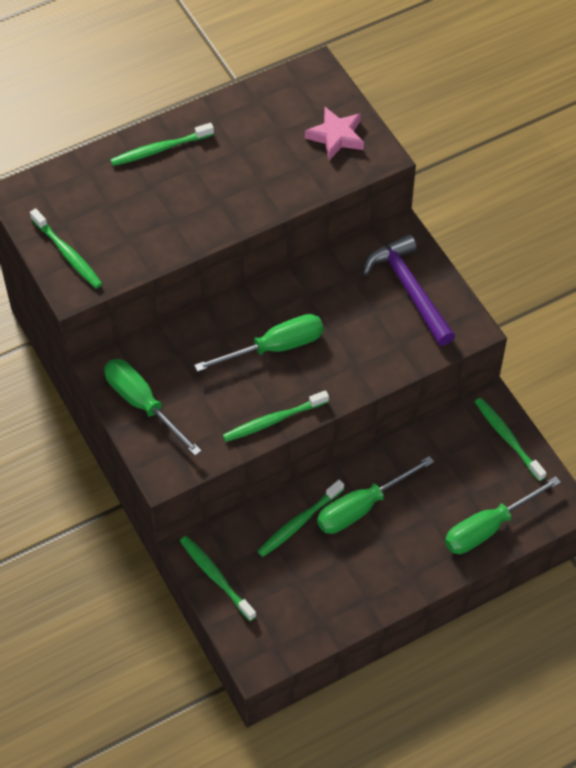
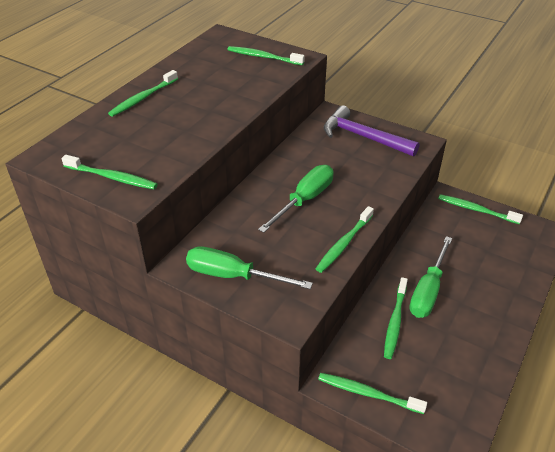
camera: 30 degrees left, 15 degrees down
(336, 136) = (263, 57): pink star -> green toothbrush
(488, 527) = (518, 264): green screwdriver -> none

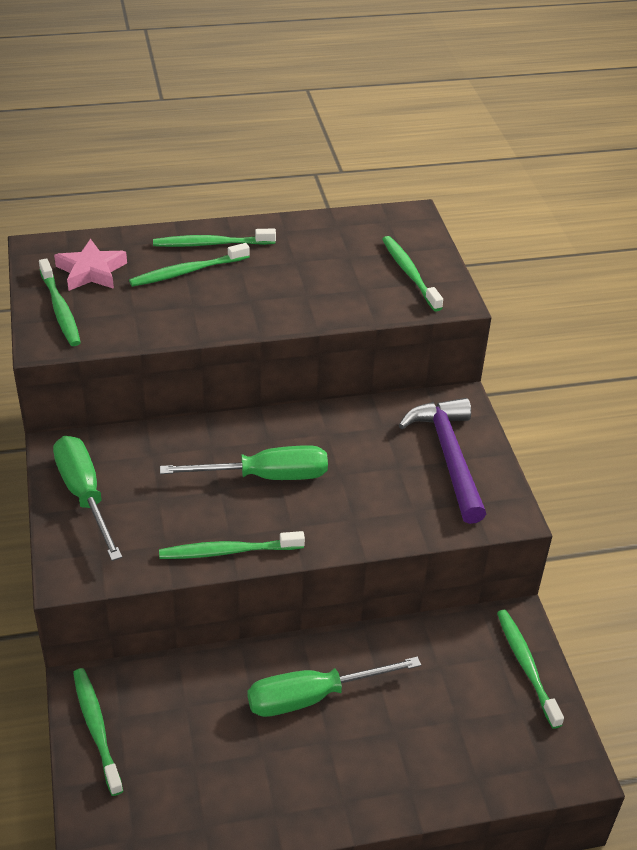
camera: 45 degrees right, 0 degrees up
(96, 149) = (91, 271): none -> pink star
(395, 322) = (227, 693): green toothbrush -> green toothbrush (187, 271)

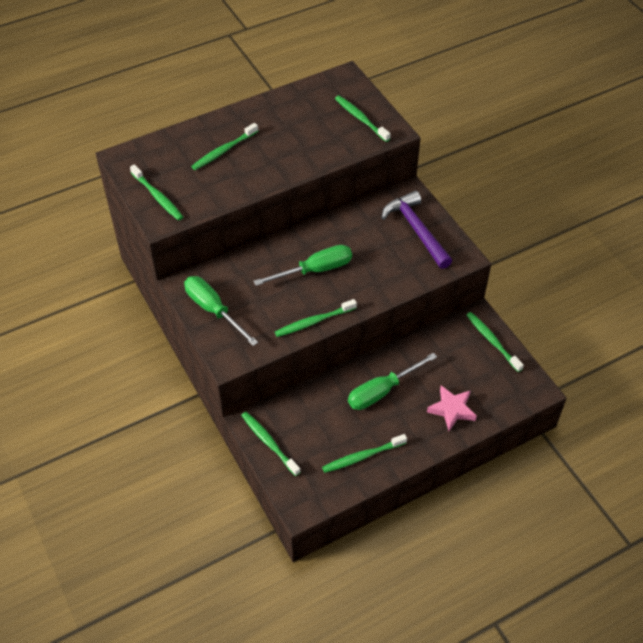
camera: 15 degrees left, 10 degrees up
(91, 271) = (163, 165): pink star -> pink star (452, 409)
(211, 244) = (229, 127): green toothbrush -> green toothbrush (362, 456)

